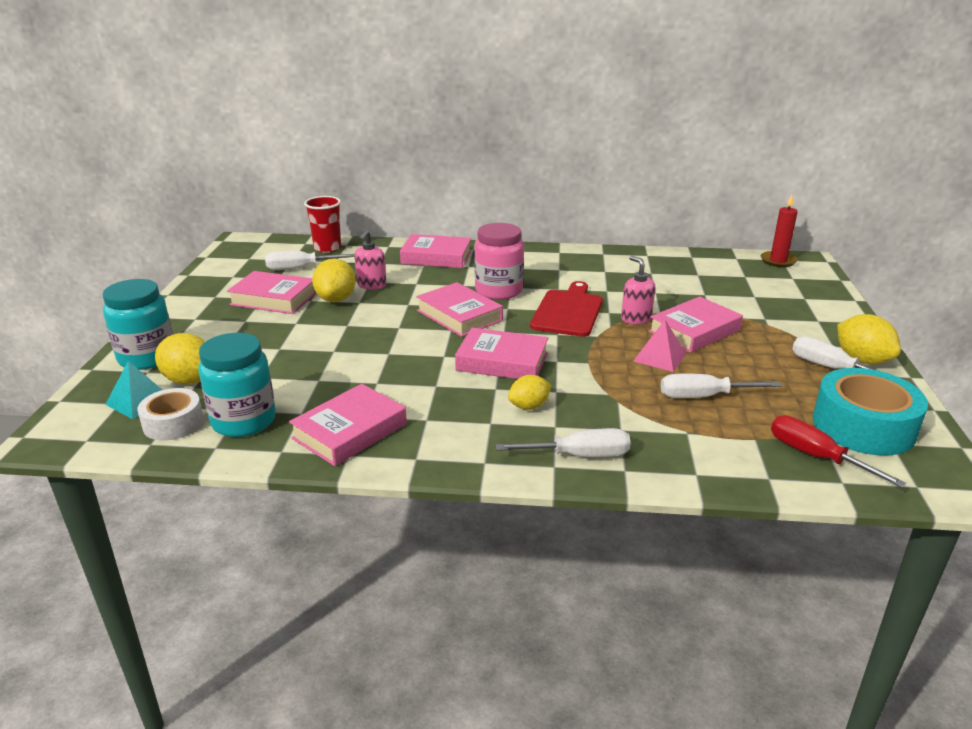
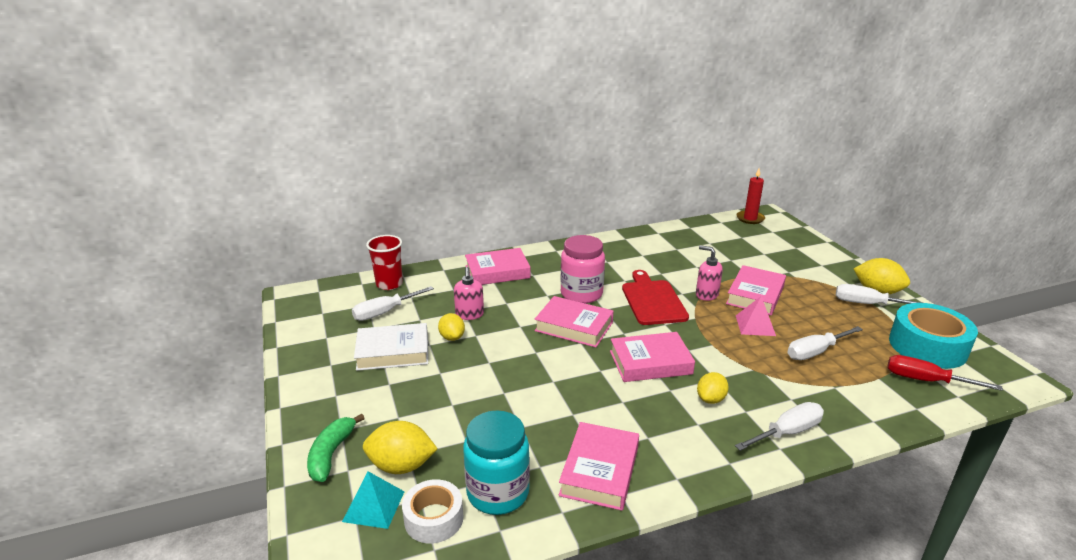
camera: 25 degrees left, 0 degrees up
(147, 357) = (331, 454): turquoise jar -> green banana
(274, 299) = (393, 352): pink book -> white book
(336, 299) = (452, 337): yellow lemon -> yellow lemon, size x0.65

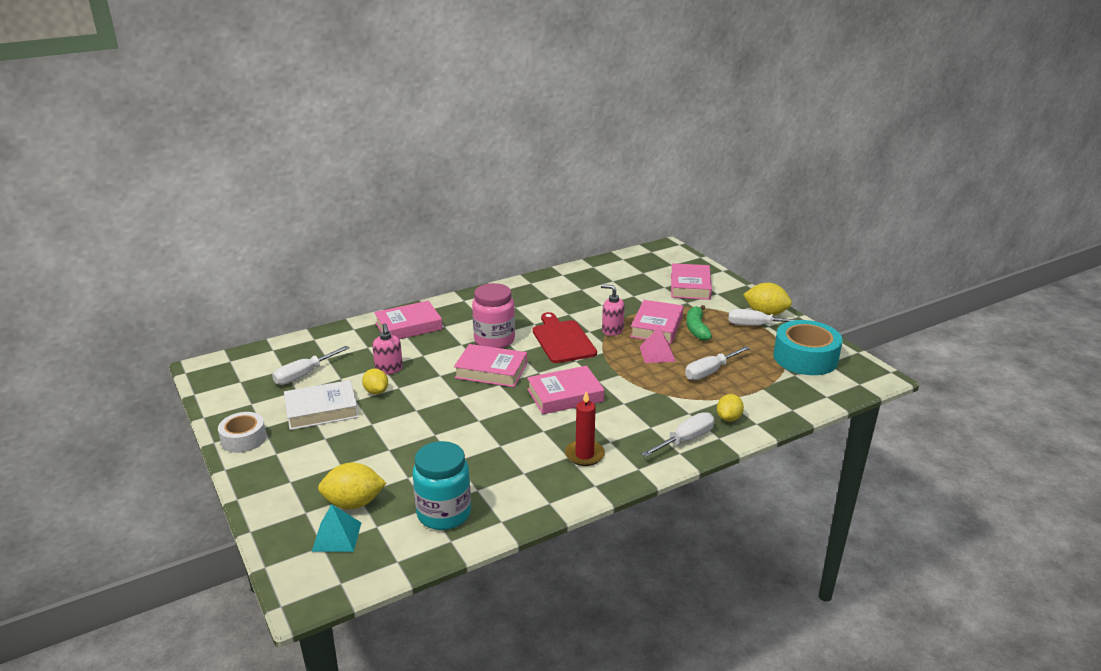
camera: 10 degrees left, 0 degrees up
(331, 454) = (286, 501): green banana -> green banana (697, 329)
(389, 284) = (301, 348): red cup -> none
(434, 518) = (392, 539): white tape -> white tape (244, 439)
(599, 471) = (529, 487): pink book -> pink book (690, 286)
(710, 399) = (620, 420): yellow lemon -> yellow lemon (728, 418)
(750, 218) = (650, 253): red candle -> red candle (584, 455)
(925, 380) = (801, 386): red screwdriver -> none

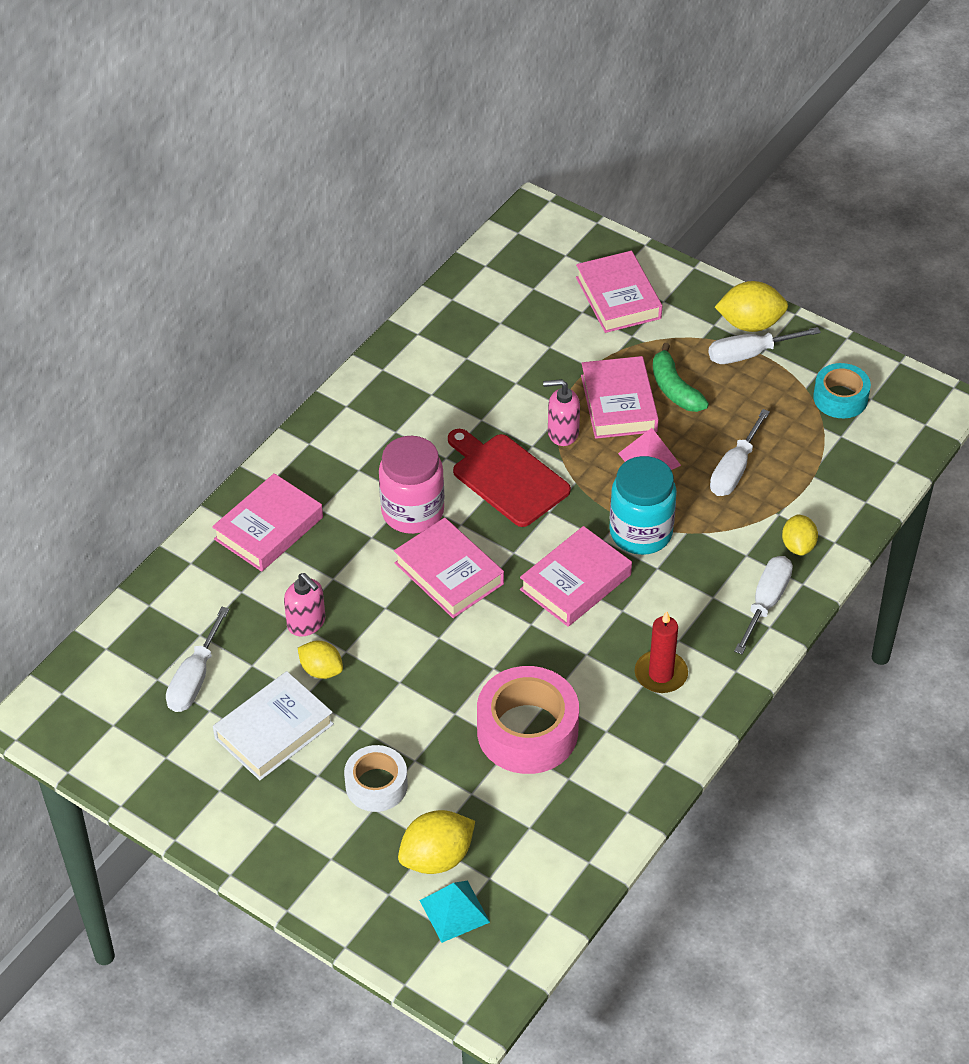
camera: 25 degrees left, 20 degrees up
(244, 439) = (211, 818): white tape -> white tape (376, 785)
(444, 514) = (554, 828): turquoise jar -> turquoise jar (640, 533)
(472, 457) = (527, 731): none -> pink tape
(491, 371) = (449, 573): pink book -> pink book turned 60 degrees clockwise
(805, 358) = (840, 398): turquoise tape -> turquoise tape, size x0.60

